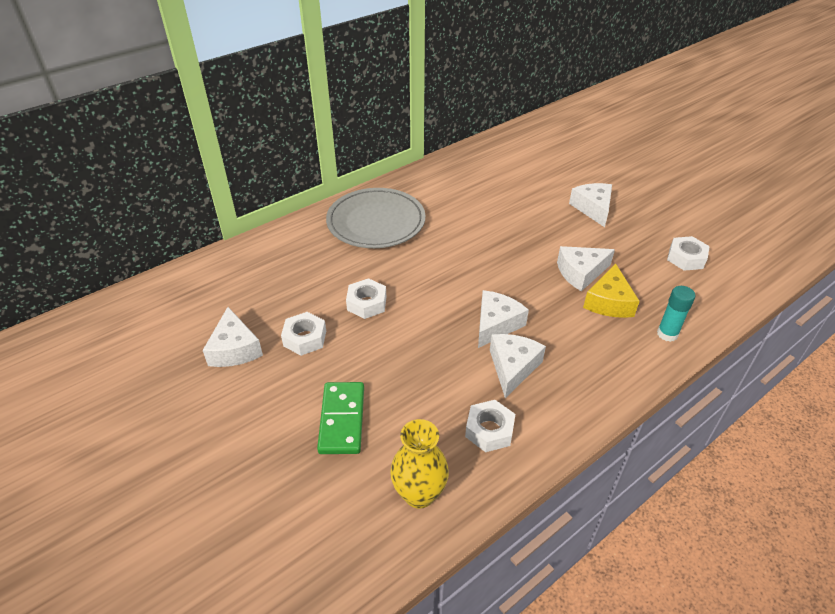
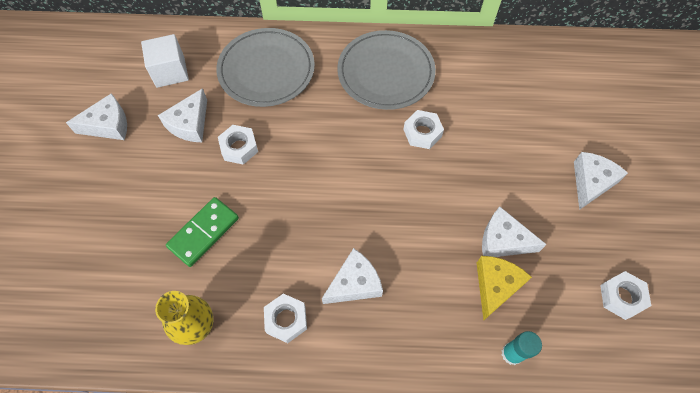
camera: 40 degrees right, 20 degrees up
(168, 322) = (170, 71): none -> white cube
(268, 272) = (266, 70): none -> grey plate
(367, 303) = (306, 147): white nut -> white nut (422, 133)
(496, 324) = (381, 237): white cheese -> white cheese (108, 125)
(609, 302) = (495, 286): yellow cheese -> yellow cheese turned 150 degrees clockwise

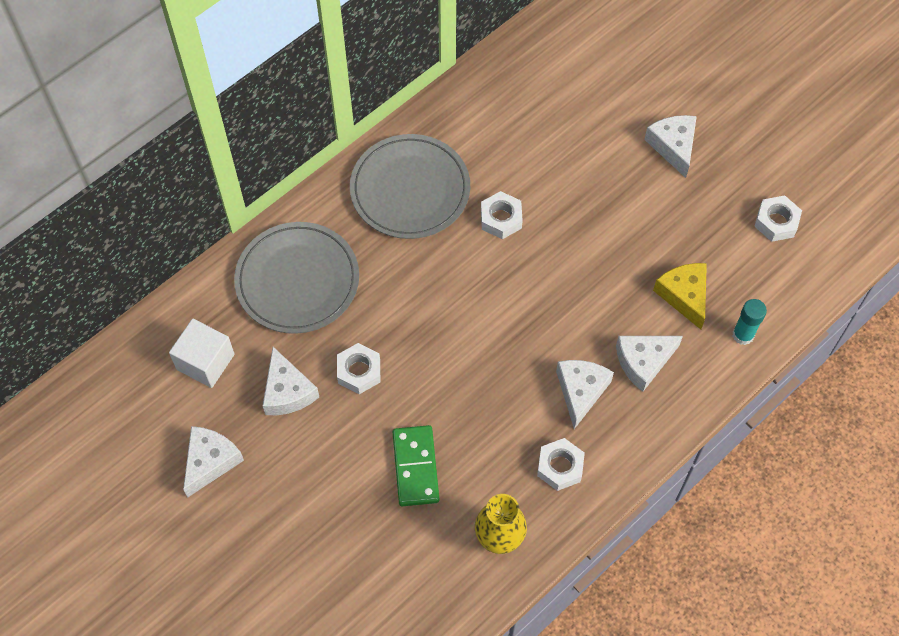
camera: 45 degrees left, 0 degrees up
(503, 240) = (654, 254): white cheese -> white cheese (643, 362)

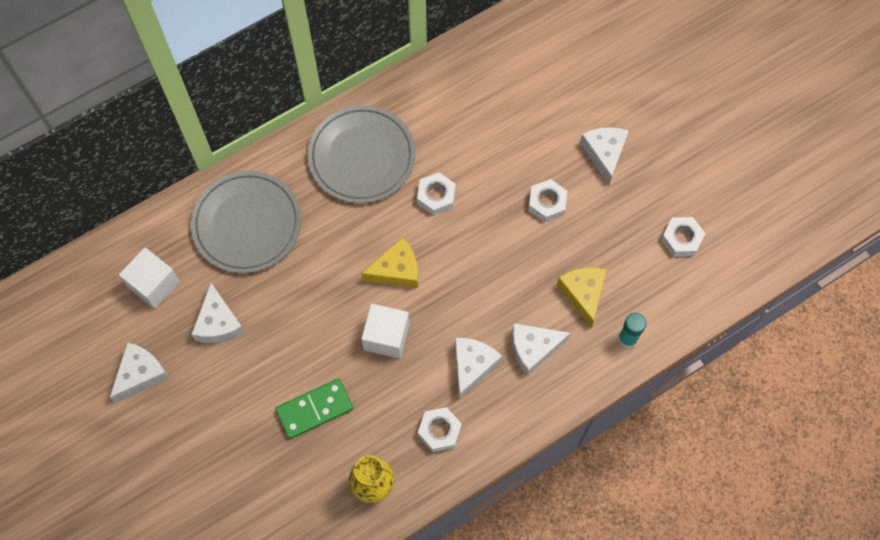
camera: 10 degrees right, 5 degrees up
(359, 371) = (283, 315): white nut -> white nut (547, 203)
(416, 467) = (315, 409): green domino -> green domino turned 60 degrees clockwise
(474, 303) = (396, 270): none -> yellow cheese
(479, 375) = (386, 337): none -> white cube

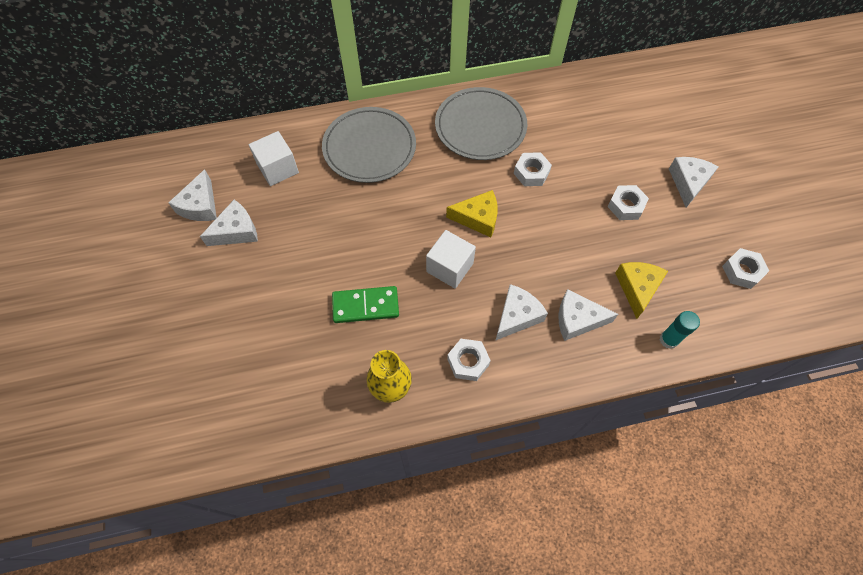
camera: 20 degrees right, 5 degrees down
(218, 323) = (315, 212): white cheese -> white cheese (200, 205)

